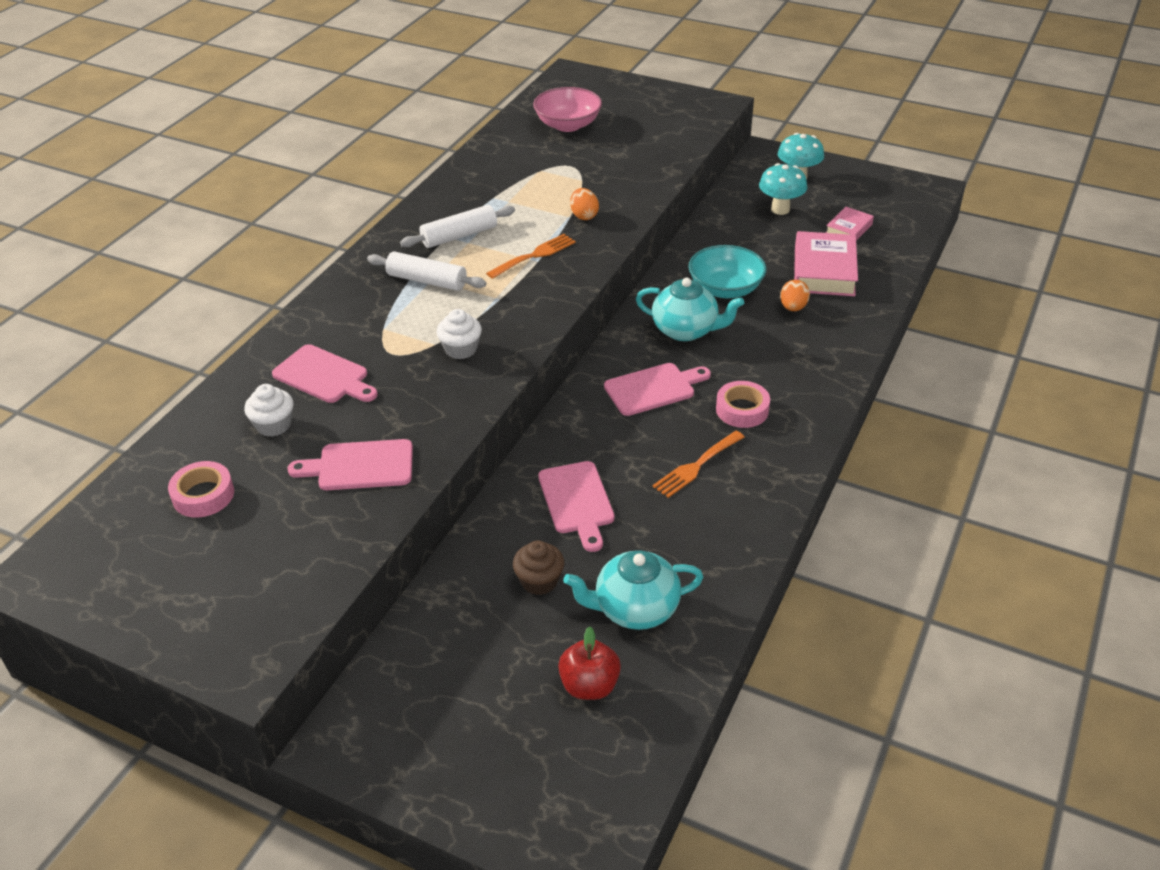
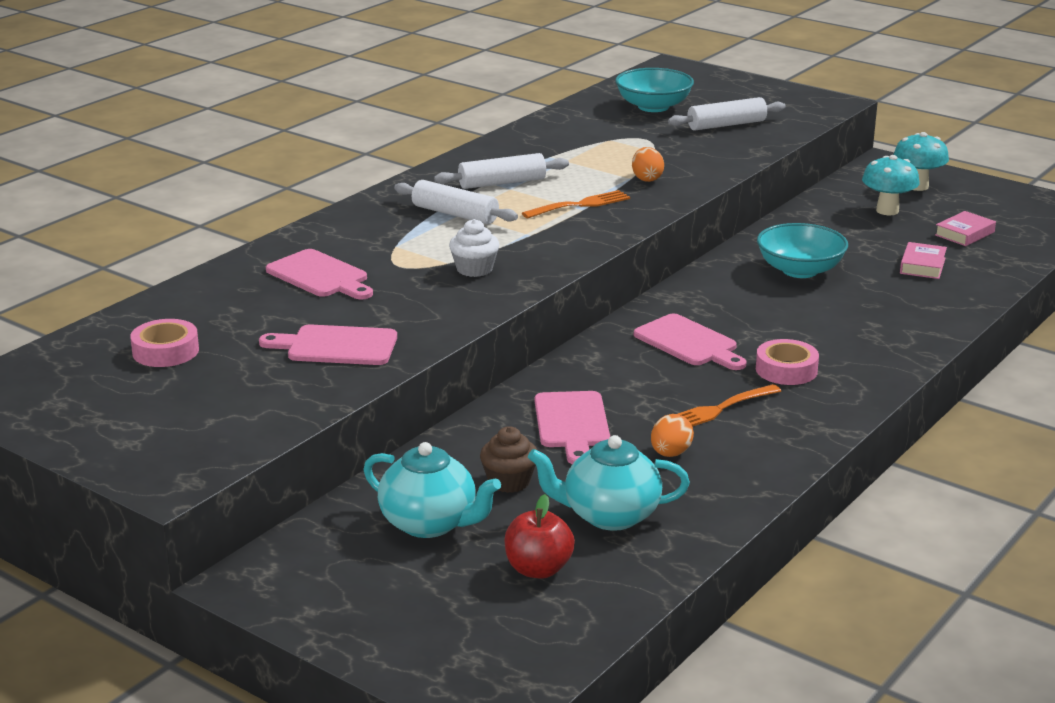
camera: 10 degrees right, 15 degrees down
(273, 425) = (255, 307): white cupcake -> none
(568, 125) = (653, 107): pink bowl -> turquoise bowl
(635, 141) = (726, 125): none -> white rolling pin
(653, 388) = (689, 343): pink cutting board -> pink cutting board turned 60 degrees clockwise
(686, 330) = (742, 299): turquoise teapot -> turquoise teapot (430, 523)
(793, 307) = (875, 292): orange egg -> orange egg (670, 453)
(824, 271) = (922, 266): pink book -> pink book, size x0.55

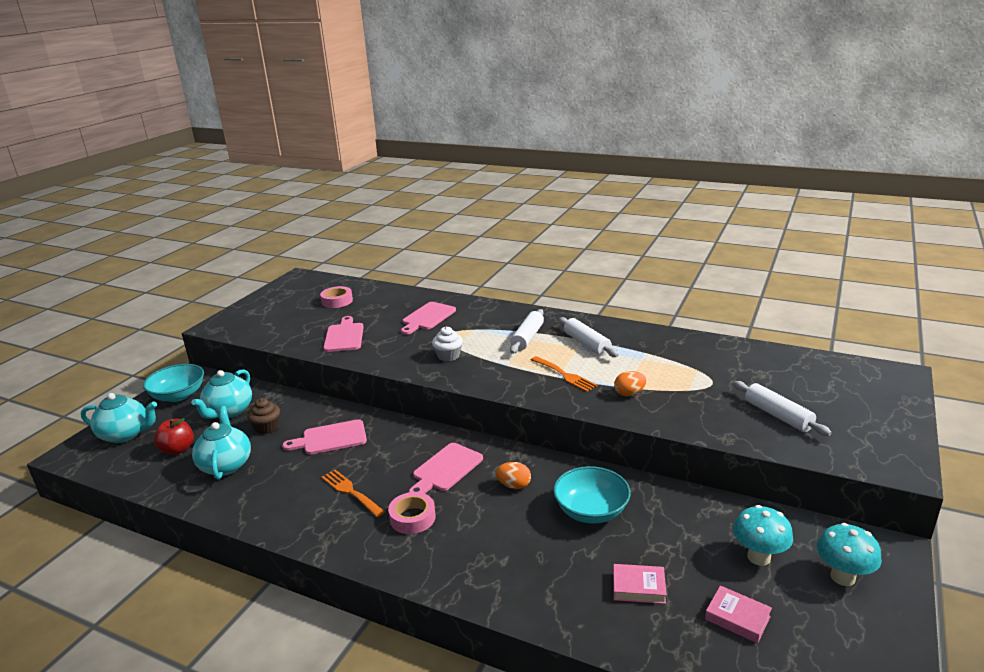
camera: 80 degrees right, 0 degrees up
(452, 639) = (125, 434): none -> turquoise teapot
(653, 107) = (788, 378): turquoise bowl -> turquoise bowl (178, 395)
(670, 453) = (293, 478): orange egg -> orange egg (514, 485)

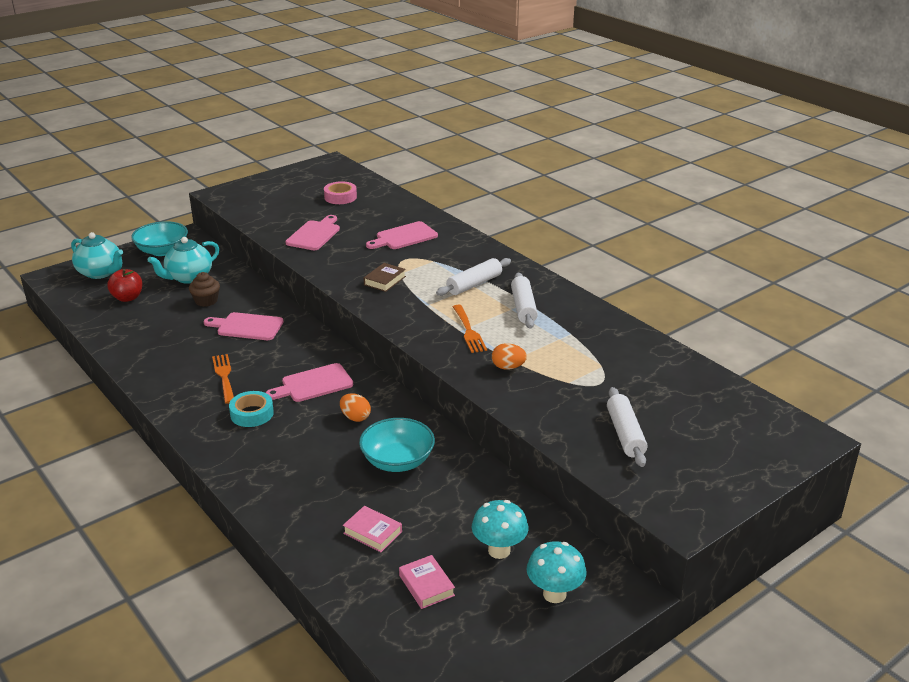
camera: 25 degrees right, 5 degrees up
(226, 465) = (152, 322): turquoise teapot -> none
(412, 518) = (252, 414): pink tape -> turquoise tape
(448, 356) = (384, 280): white cupcake -> brown book

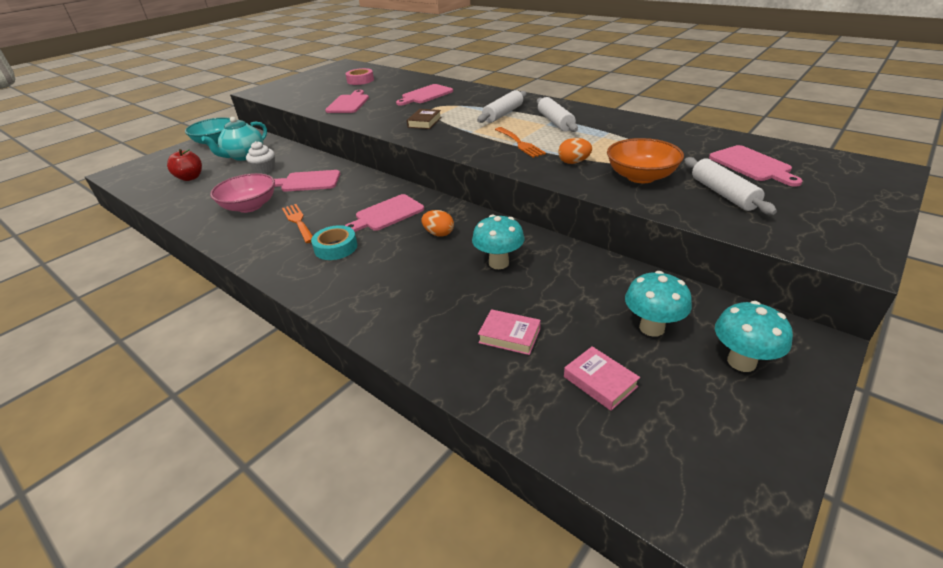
camera: 10 degrees left, 5 degrees up
(101, 273) = (162, 164): turquoise teapot -> none
(181, 348) = (250, 206): none -> pink bowl
(206, 301) = (264, 169): brown cupcake -> white cupcake
(397, 461) = (498, 263): turquoise bowl -> turquoise mushroom
(562, 398) = (641, 176): none -> orange bowl
(683, 406) = (752, 165): none -> pink cutting board

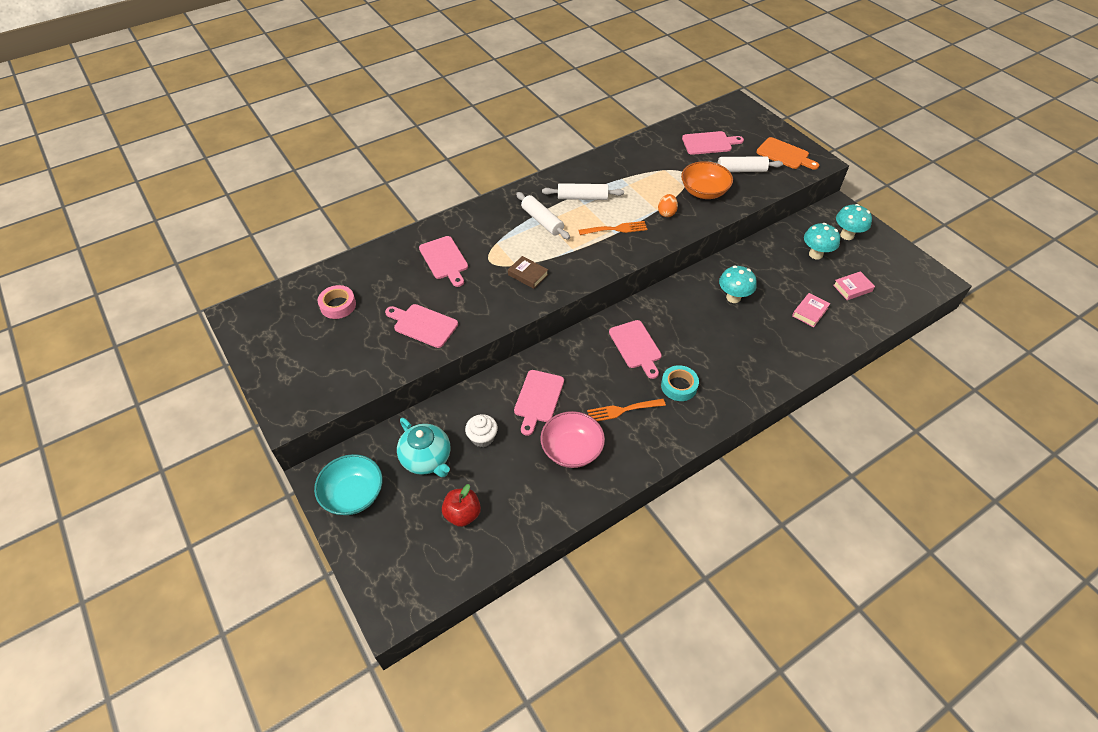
camera: 75 degrees left, 15 degrees up
(439, 234) = (682, 320): orange egg -> none
(818, 222) = (785, 154): none -> orange cutting board

